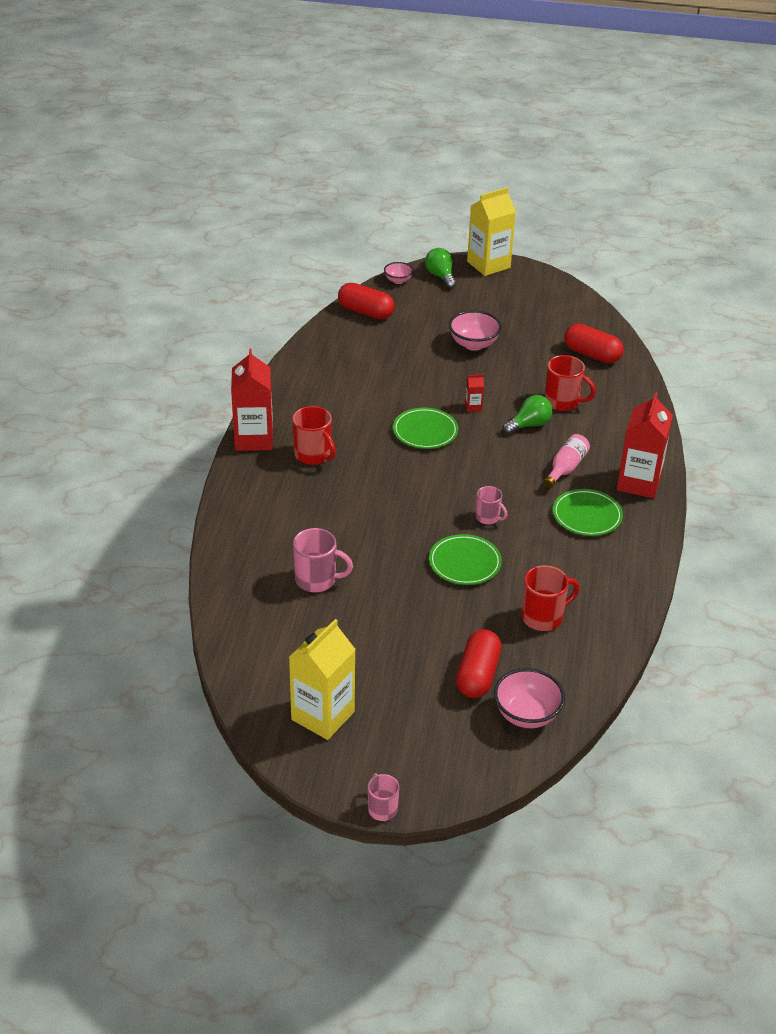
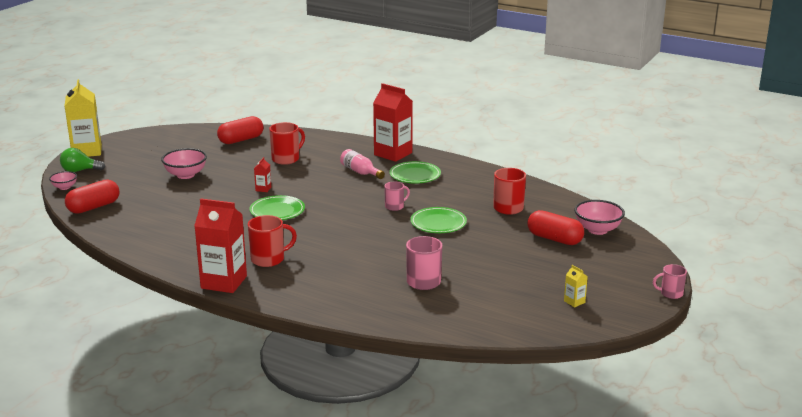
camera: 70 degrees left, 15 degrees down
(323, 715) = (574, 302): yellow carton -> yellow carton, size x0.42
(529, 425) = (302, 174): green light bulb -> none

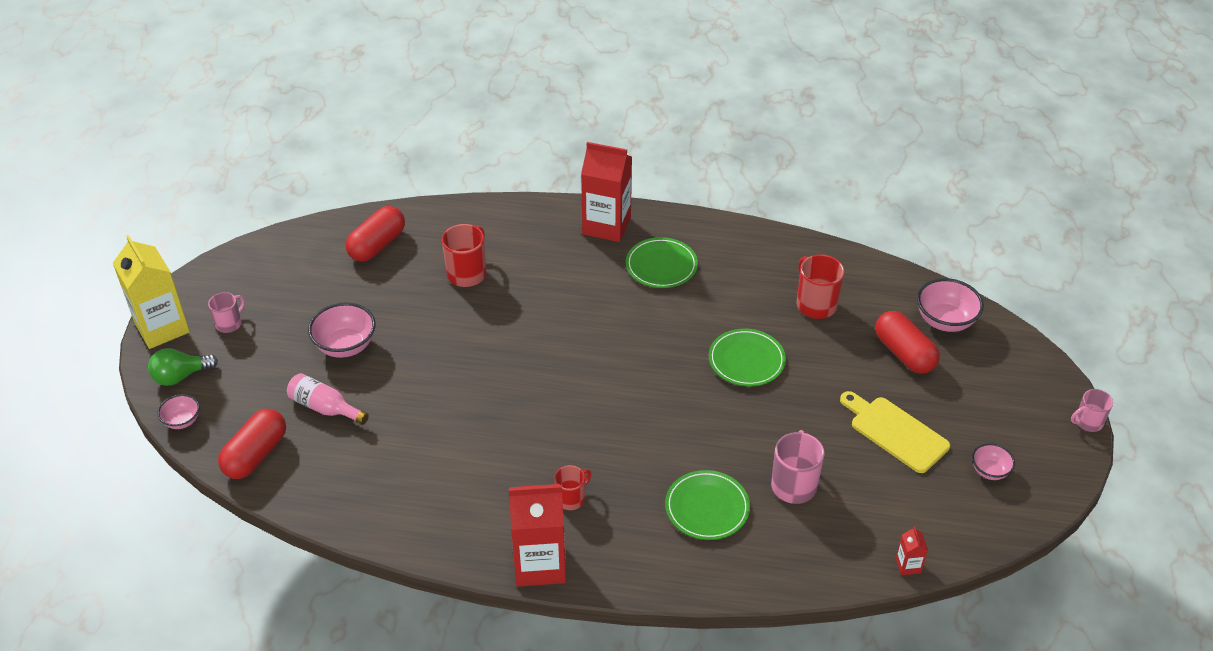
camera: 20 degrees left, 20 degrees up
(263, 189) = (474, 349): red carton -> red carton (908, 565)
(269, 259) = (571, 498): red mug -> red mug, size x0.63
(277, 211) = (522, 392): green plate -> green plate (707, 508)
(360, 172) = (586, 277): pink bottle -> pink bottle (325, 408)
(395, 206) = (672, 340): pink mug -> pink mug (229, 323)
(518, 272) = (895, 432): none -> yellow cutting board
(554, 239) = (904, 353): red capsule -> red capsule turned 45 degrees clockwise
(574, 302) = (989, 471): yellow carton -> pink bowl

